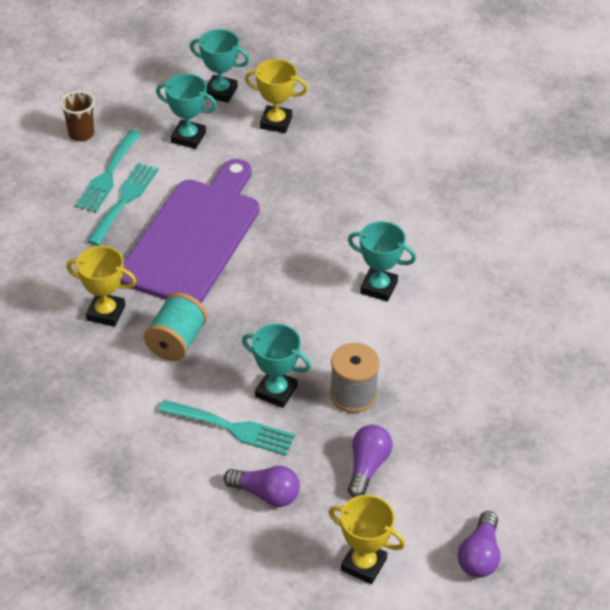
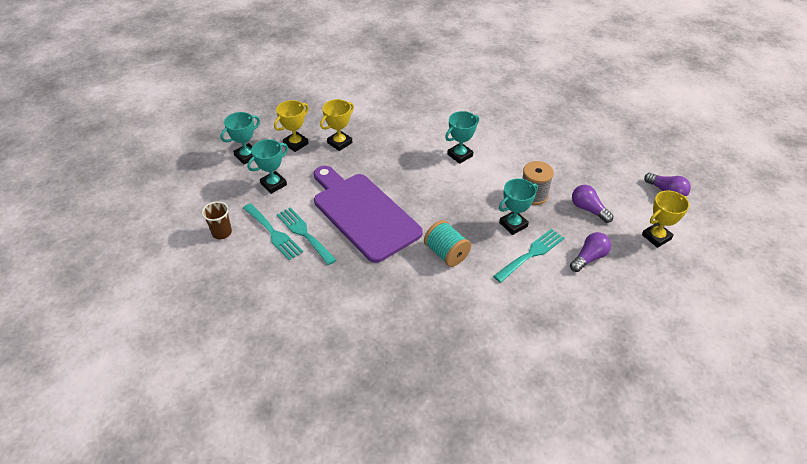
camera: 60 degrees left, 0 degrees up
(106, 313) = (398, 279): yellow trophy -> yellow trophy (339, 143)

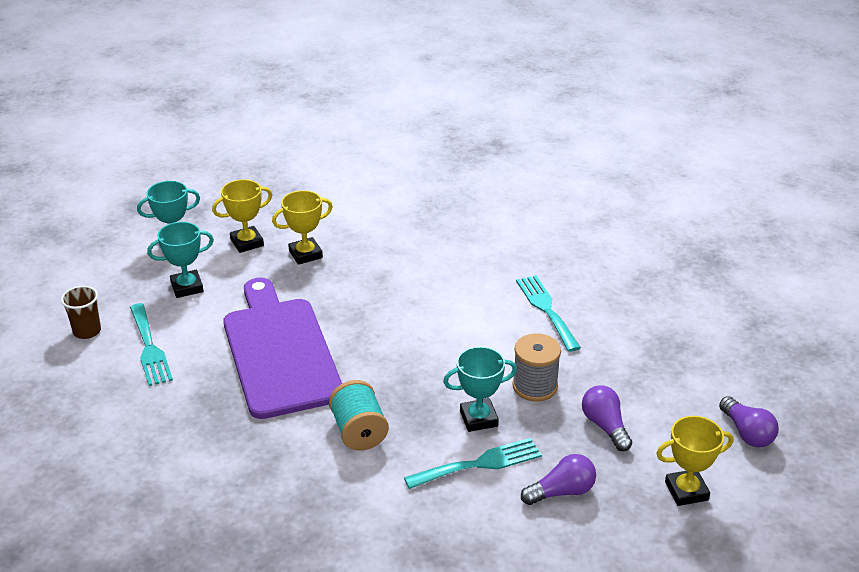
camera: 20 degrees right, 10 degrees down
(304, 233) = (187, 358): turquoise fork -> turquoise fork (546, 309)
(460, 155) = (462, 308): turquoise trophy -> none

